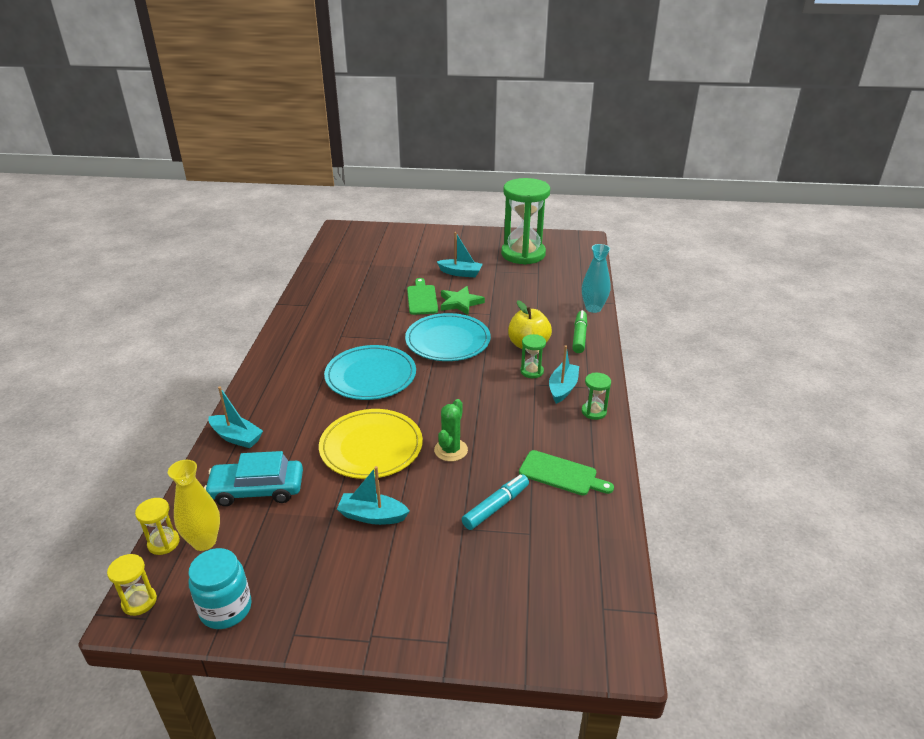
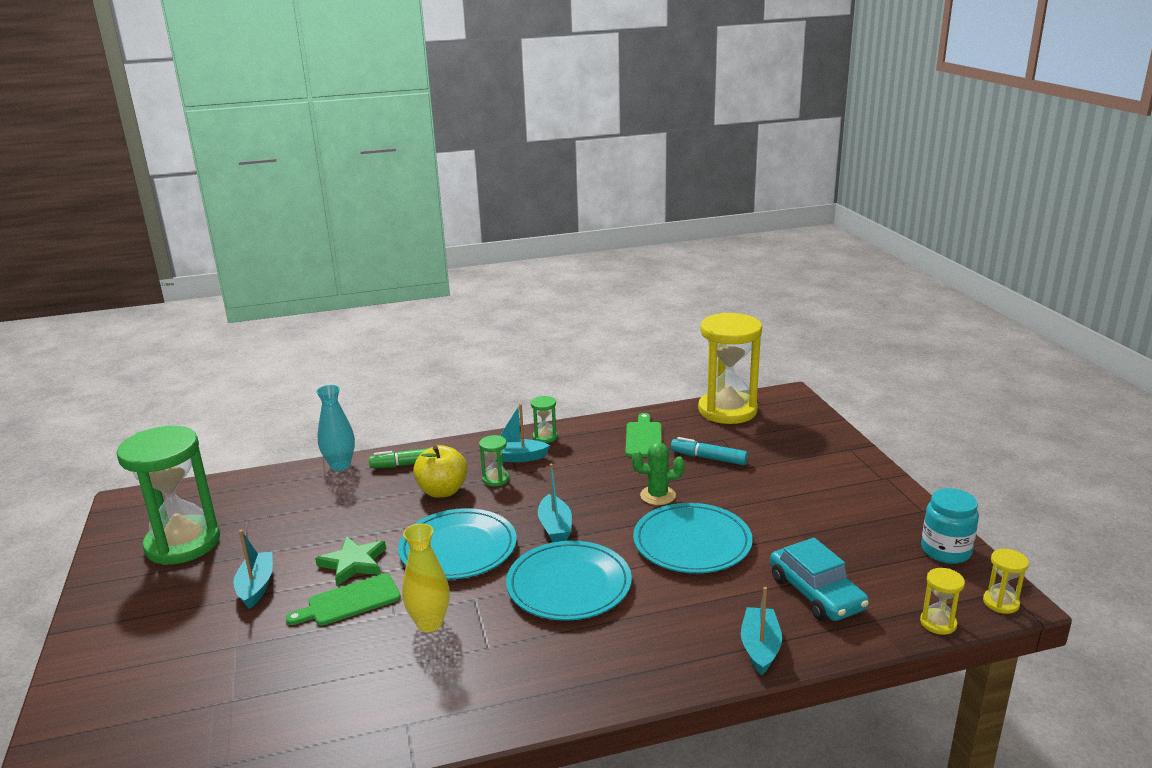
camera: 110 degrees left, 10 degrees down
(204, 541) = (906, 597): yellow vase -> yellow vase (429, 623)
(371, 447) = (692, 542): yellow plate -> turquoise plate
(372, 516) = (777, 513): turquoise boat -> turquoise boat (555, 527)
(597, 566) = (727, 410): none -> yellow hourglass

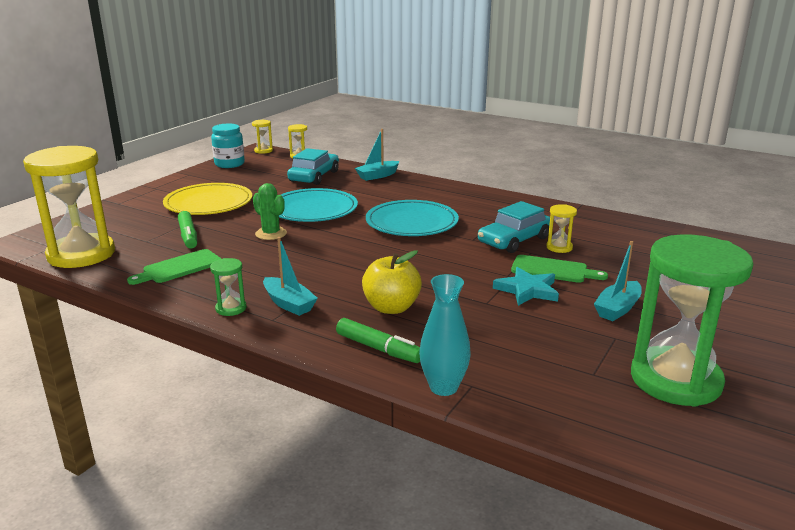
camera: 135 degrees left, 0 degrees up
(353, 563) = (527, 290): green star -> turquoise star
(370, 641) = (559, 247): none -> yellow hourglass
(429, 623) = (514, 240): yellow vase -> turquoise car
(458, 548) = (443, 265): turquoise plate -> none
(495, 479) = (337, 295): green hourglass -> none
(555, 527) = (363, 248): turquoise boat -> none
(708, 458) = (188, 236): turquoise marker -> green marker
(791, 492) = (208, 203): none -> yellow plate

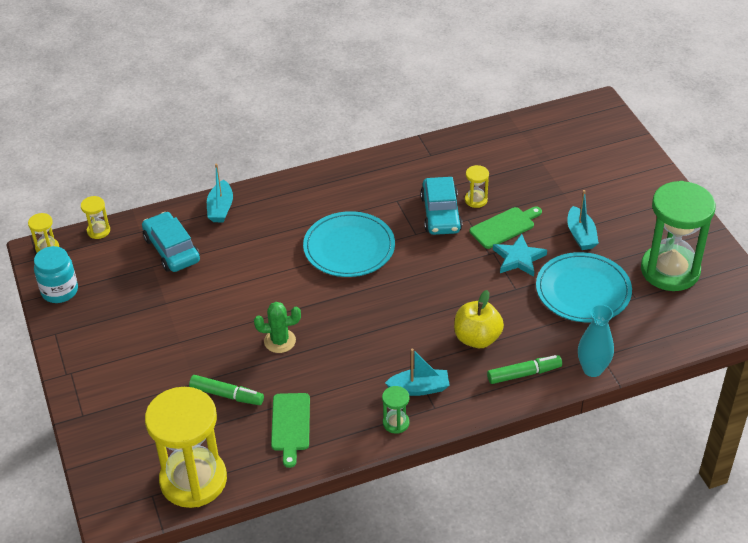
camera: 50 degrees left, 20 degrees up
(208, 203) = (159, 351): yellow plate -> none
(313, 209) = (255, 290): turquoise plate -> turquoise plate (583, 290)

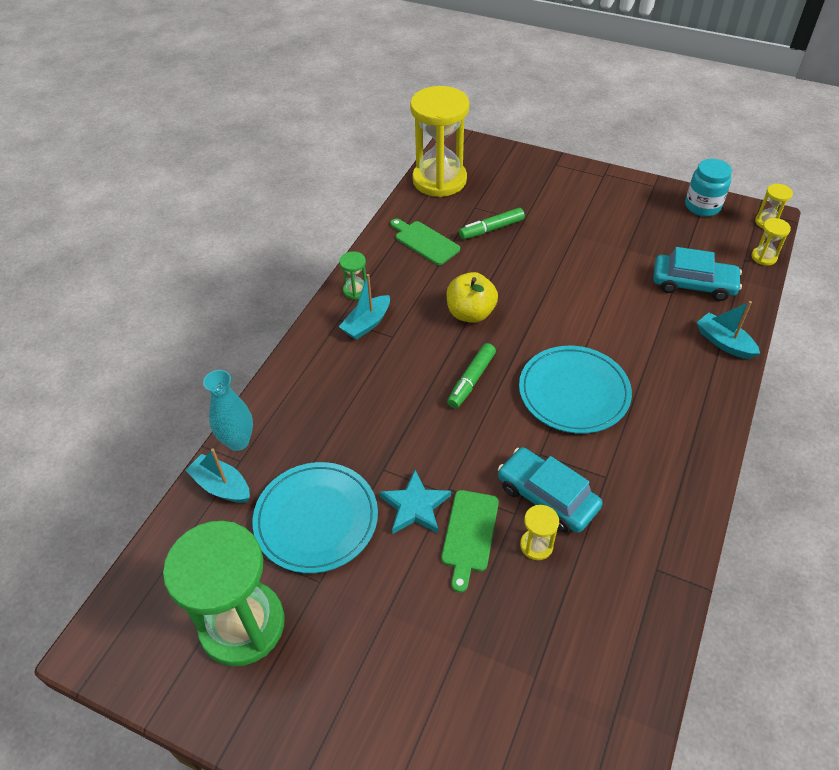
camera: 135 degrees right, 5 degrees up
(280, 341) = (511, 282): green cactus -> none
(477, 338) = (366, 395): yellow apple -> yellow apple (470, 313)
(524, 374) = (295, 393): green marker -> green marker (471, 380)
(581, 235) = (381, 592): turquoise boat -> turquoise boat (221, 486)

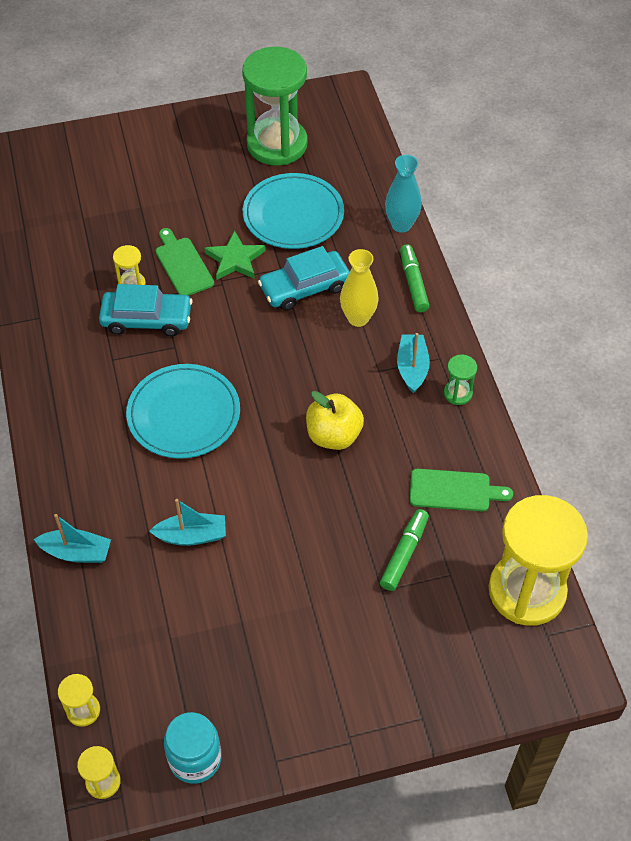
camera: 140 degrees right, 5 degrees up
(221, 486) = (377, 195): turquoise boat -> turquoise boat (192, 536)
(365, 383) = (358, 318): none -> yellow vase
(415, 506) = (235, 259): turquoise star -> green star
(471, 380) = (276, 372): green marker -> green marker (413, 283)
(693, 284) = (143, 613): turquoise car -> turquoise car (304, 287)

